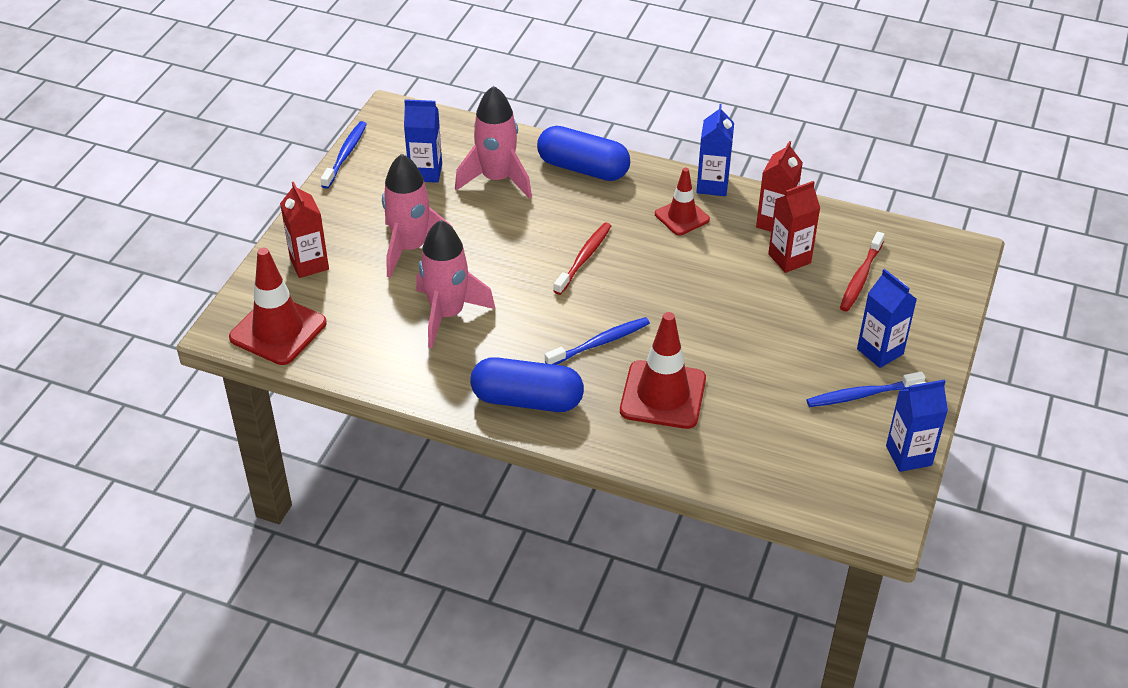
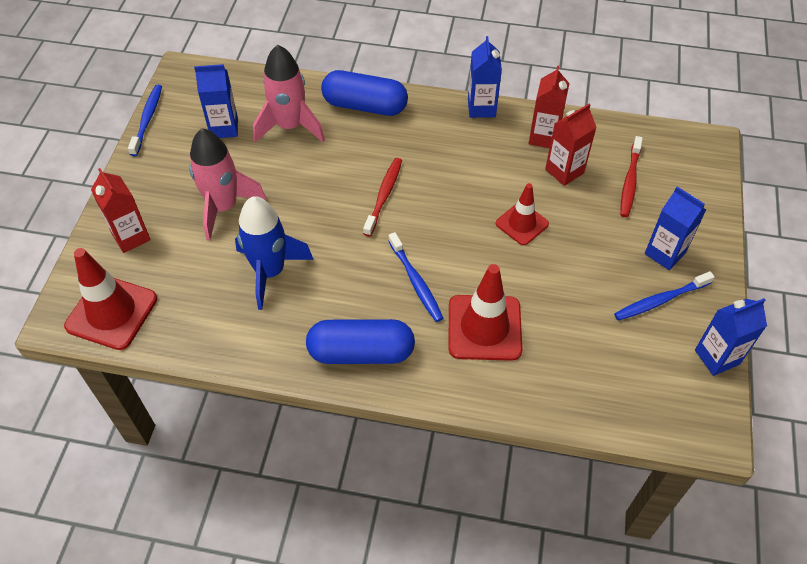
camera: 10 degrees left, 10 degrees up
(447, 314) = (270, 272): pink rocket -> blue rocket
(599, 343) = (415, 281): blue toothbrush -> blue toothbrush turned 105 degrees clockwise
(682, 217) = (462, 142): red traffic cone -> red traffic cone (522, 224)

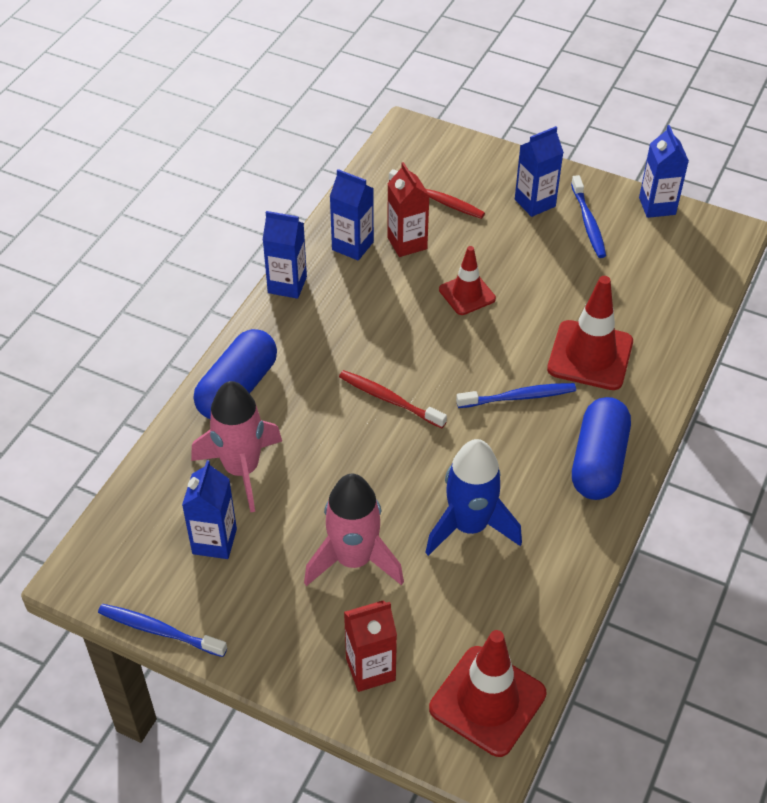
camera: 75 degrees left, 5 degrees down
(543, 137) = (352, 246): red carton -> blue carton

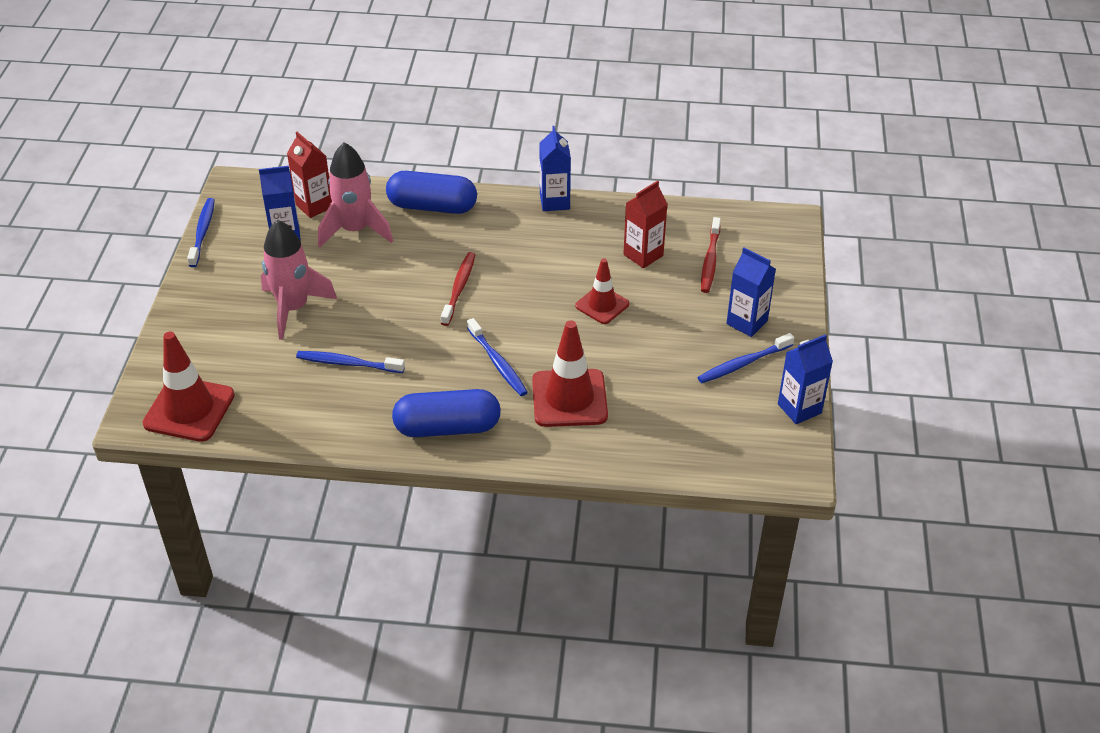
camera: 70 degrees right, 5 degrees down
(352, 246) = (620, 225): blue carton -> none
(370, 669) = (200, 341): red carton -> red carton (314, 206)
(469, 526) = (348, 363): blue rocket -> blue toothbrush

